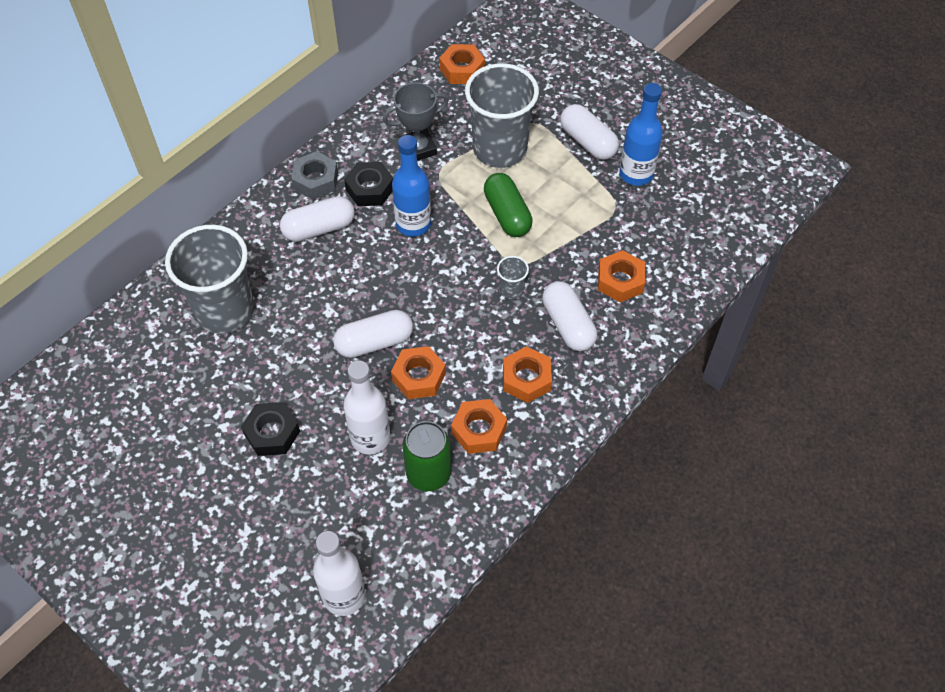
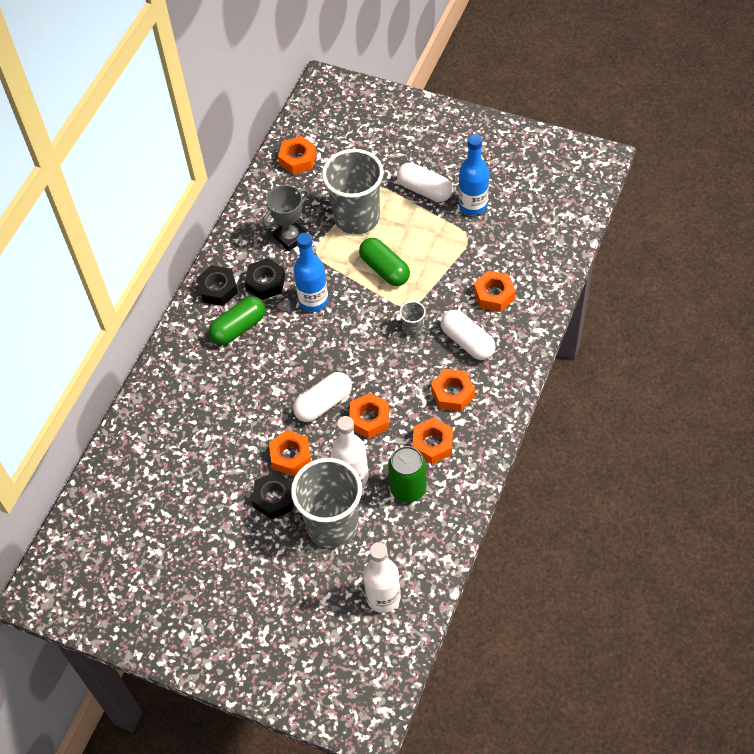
camera: 15 degrees left, 0 degrees up
(225, 310) = (193, 417): grey cup -> grey cup (332, 525)
(312, 390) = (291, 456): none -> orange nut
(316, 180) = (218, 289): grey nut -> black nut
(319, 228) = (238, 328): white capsule -> green capsule

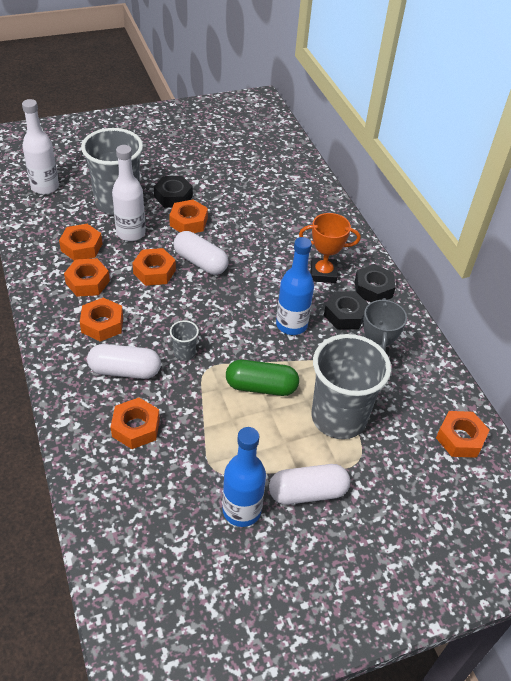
camera: 130 degrees right, 10 degrees down
(238, 328) = (323, 273): green capsule -> orange trophy
(323, 404) = (200, 262): white capsule -> white capsule turned 60 degrees counterclockwise
(408, 489) = (81, 247): green can -> orange nut

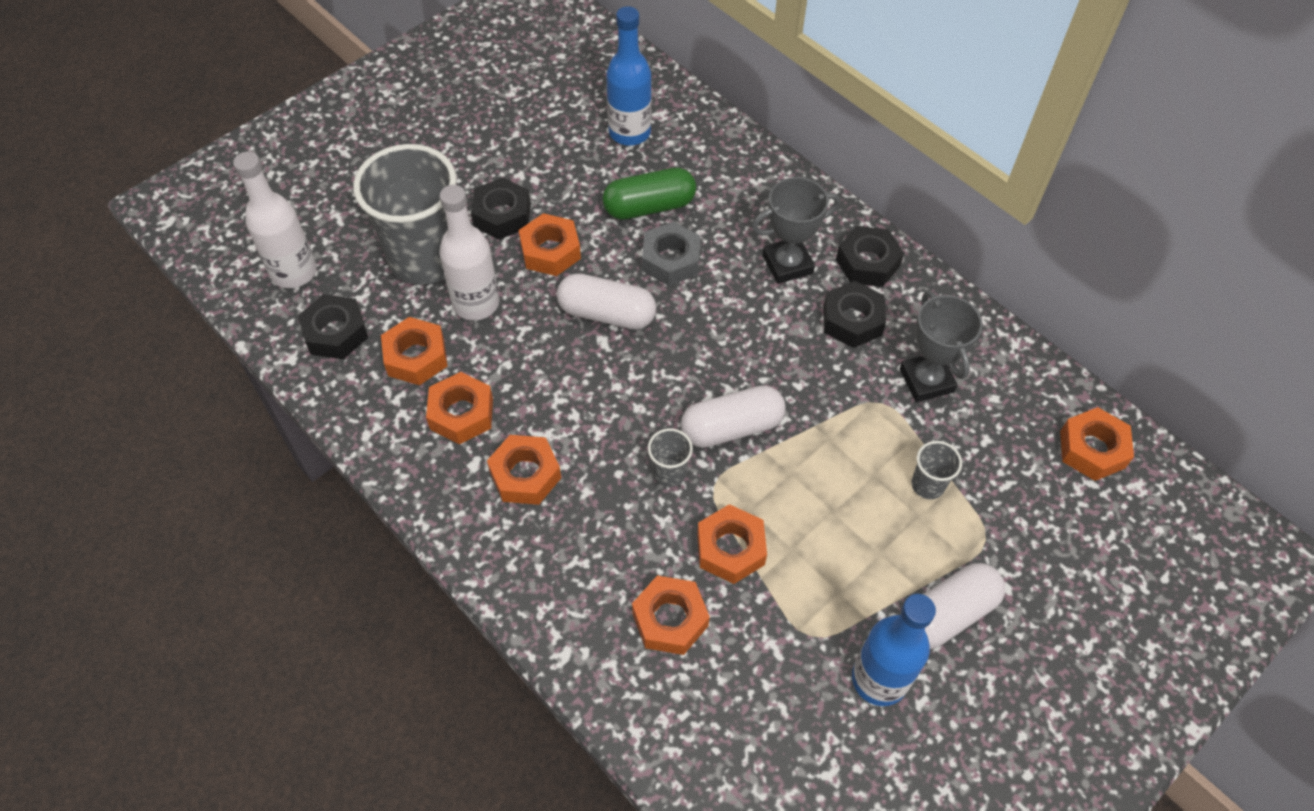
camera: 20 degrees left, 10 degrees up
(47, 222) = (336, 333): none -> black nut
(125, 371) = (602, 537): white capsule -> white capsule (731, 427)
(154, 271) = (549, 356): orange nut -> orange nut (730, 549)
(254, 248) = (671, 260): none -> grey nut
(261, 387) = (802, 481): green capsule -> green capsule (649, 206)
(291, 325) = (789, 366): blue bottle -> blue bottle (629, 132)
(323, 273) = (787, 264): orange trophy -> grey trophy
(338, 417) = (927, 485): grey cup -> grey cup, size x0.41

